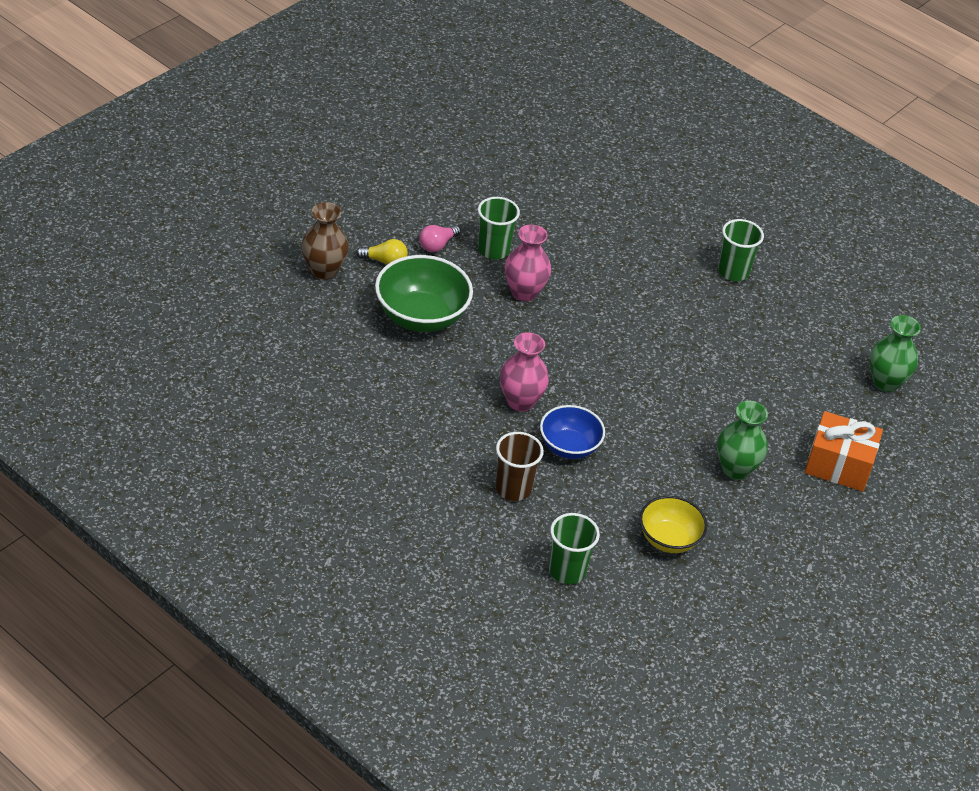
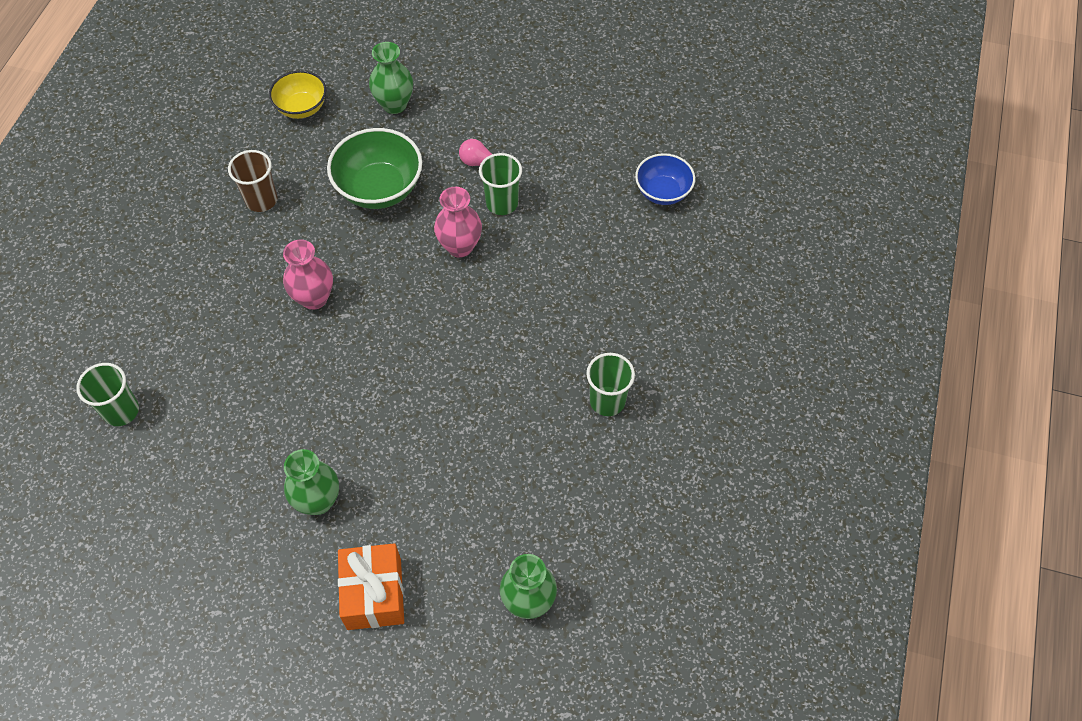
camera: 70 degrees right, 15 degrees up
(324, 271) = (394, 104): brown vase -> green vase
(385, 261) = (433, 137): yellow light bulb -> none
(513, 488) = (202, 334): brown cup -> brown cup (261, 200)
(569, 447) = (276, 355): blue bowl -> blue bowl (662, 192)
(669, 539) = (196, 476): yellow bowl -> yellow bowl (302, 108)

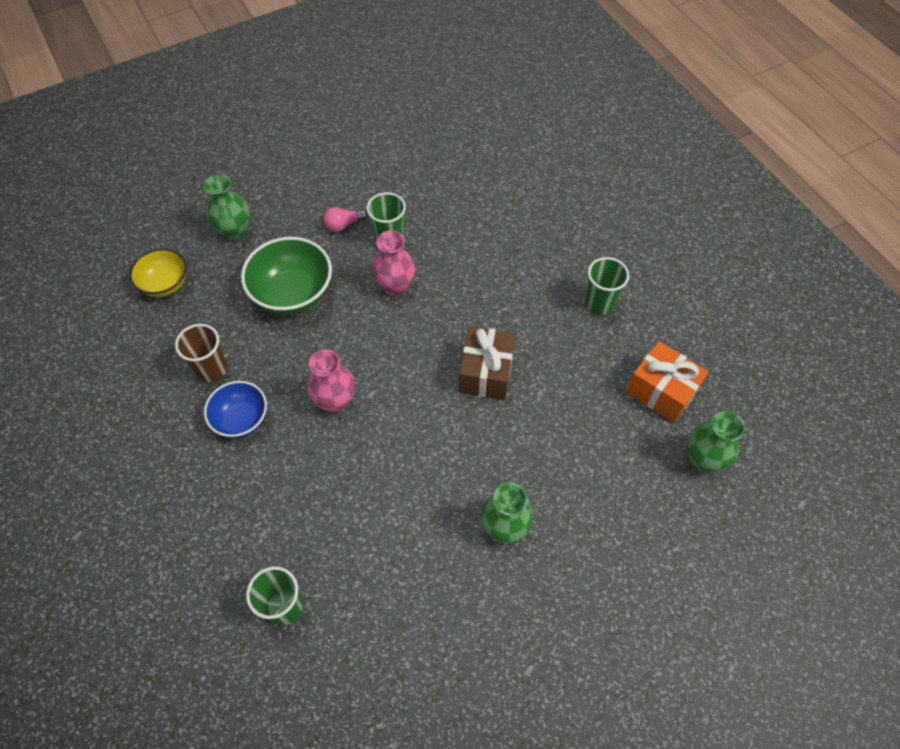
camera: 45 degrees left, 0 degrees up
(374, 594) = (612, 549): orange gift -> orange gift (661, 391)
(446, 375) = (486, 372): none -> brown gift
(662, 192) = (480, 157): blue bowl -> blue bowl (241, 419)

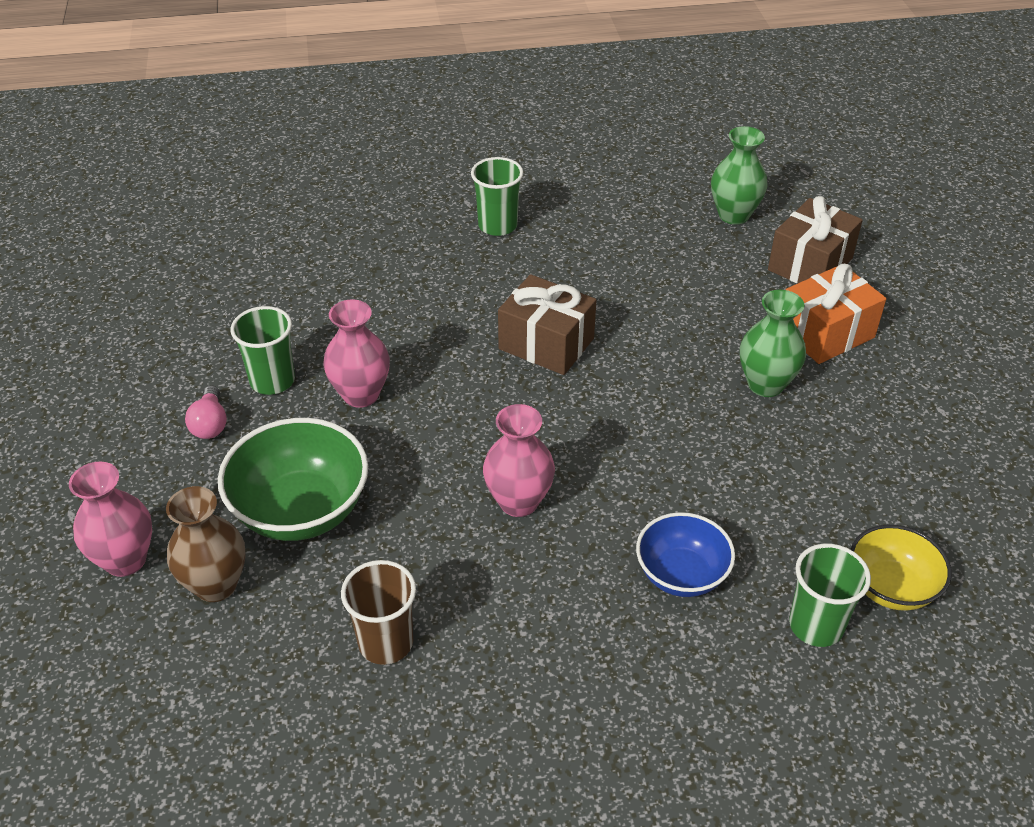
camera: 70 degrees left, 15 degrees down
(165, 284) = (169, 682): yellow bowl -> yellow bowl (891, 587)
(230, 277) = (216, 585): none -> brown vase
(235, 232) = (125, 560): green vase -> pink vase
(241, 419) = (498, 620): blue bowl -> blue bowl (681, 575)
(661, 391) = (638, 216): orange gift -> orange gift (826, 333)
(667, 533) = (810, 264): none -> brown gift

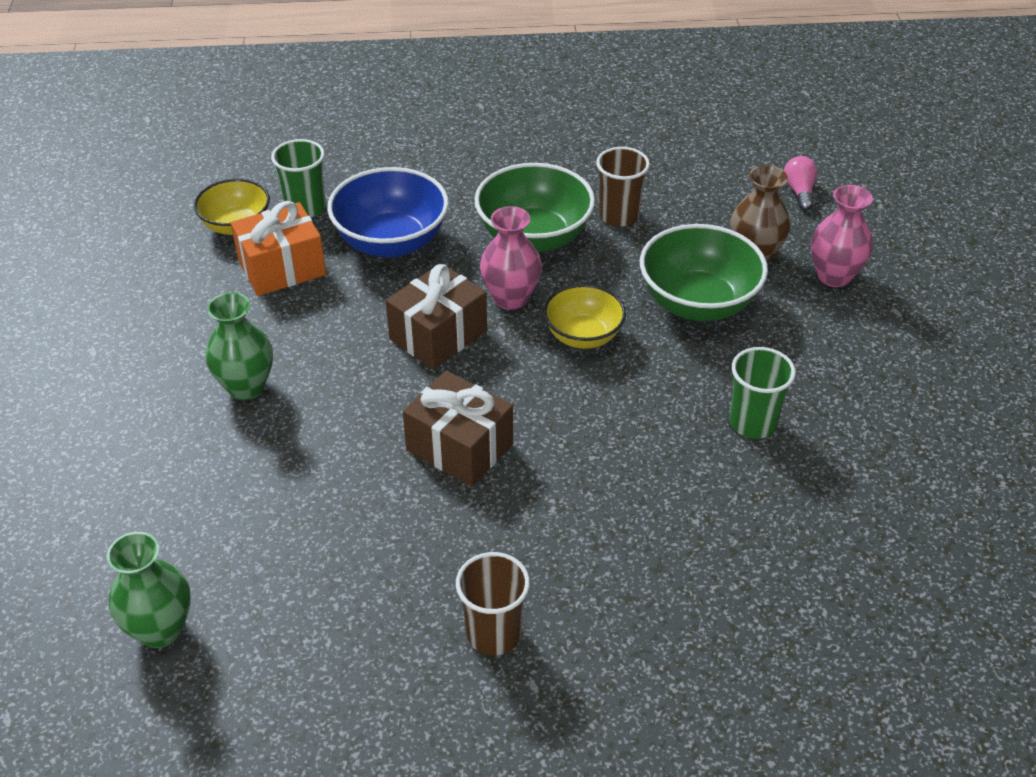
camera: 175 degrees left, 0 degrees up
(210, 424) = (802, 382): pink light bulb -> pink light bulb (799, 191)
(361, 394) = (658, 402): pink vase -> none
(434, 460) = (583, 336): none -> yellow bowl
(497, 225) = (494, 634): green cup -> brown cup
(499, 596) = (534, 237): none -> green bowl
(681, 575) = (391, 242): blue bowl -> blue bowl, size x1.57
(810, 264) = (109, 536): brown gift -> brown gift (438, 335)
(826, 333) = (150, 440): orange gift -> orange gift (282, 268)

